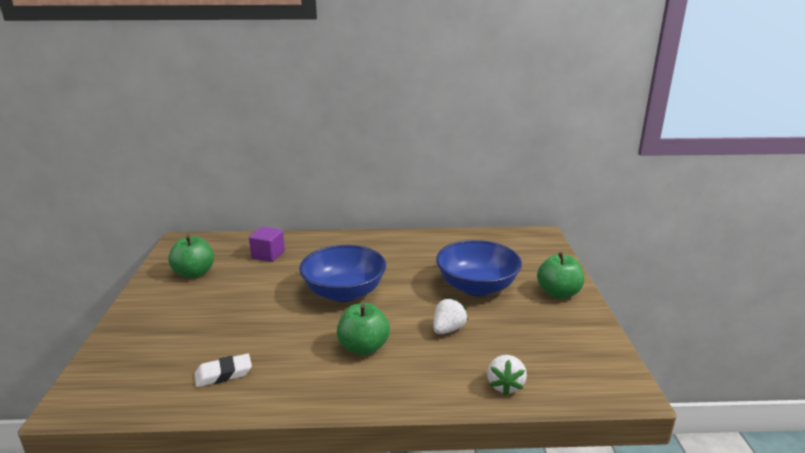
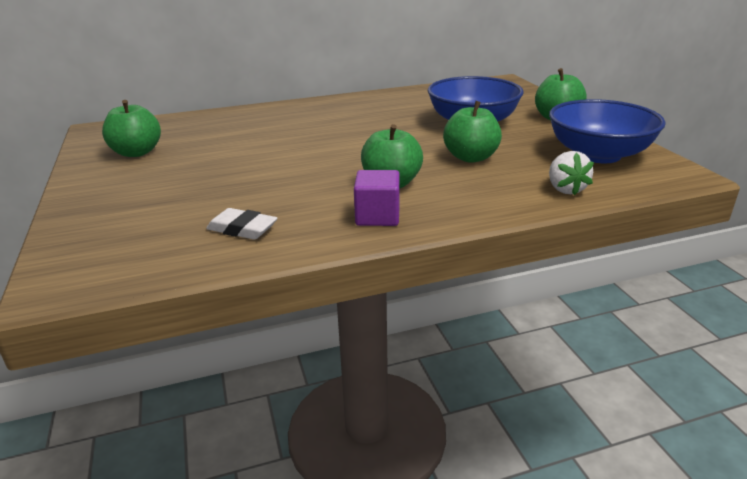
camera: 15 degrees left, 5 degrees up
(223, 374) = (242, 229): white eraser -> white eraser turned 60 degrees clockwise
(268, 255) = (218, 127): purple cube -> purple cube (377, 216)
(344, 292) = (333, 145): blue bowl -> blue bowl (598, 155)
(448, 329) = (471, 157): white strawberry -> green apple

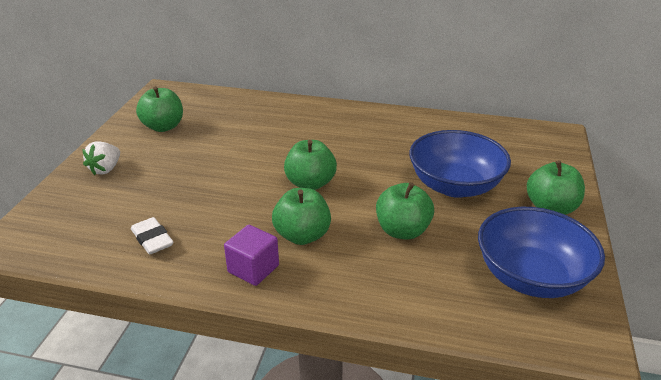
camera: 30 degrees right, 5 degrees up
(350, 152) = (310, 183): none -> green apple
(565, 189) = (442, 308): white strawberry -> white strawberry (105, 169)

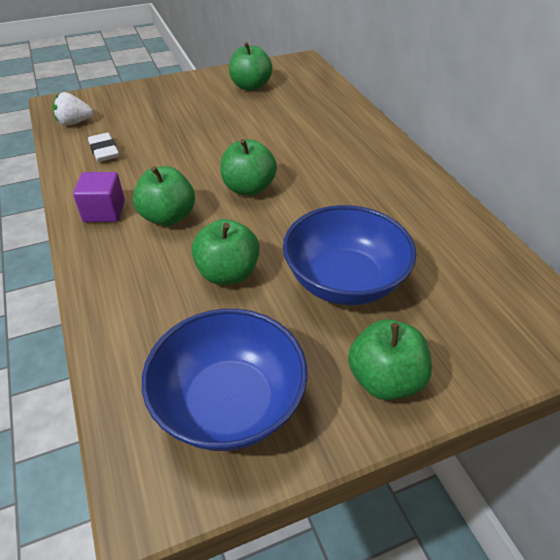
camera: 55 degrees right, 10 degrees up
(105, 169) = (169, 93): white strawberry -> white strawberry (74, 122)
(152, 239) = (104, 151): white eraser -> white eraser turned 45 degrees counterclockwise

